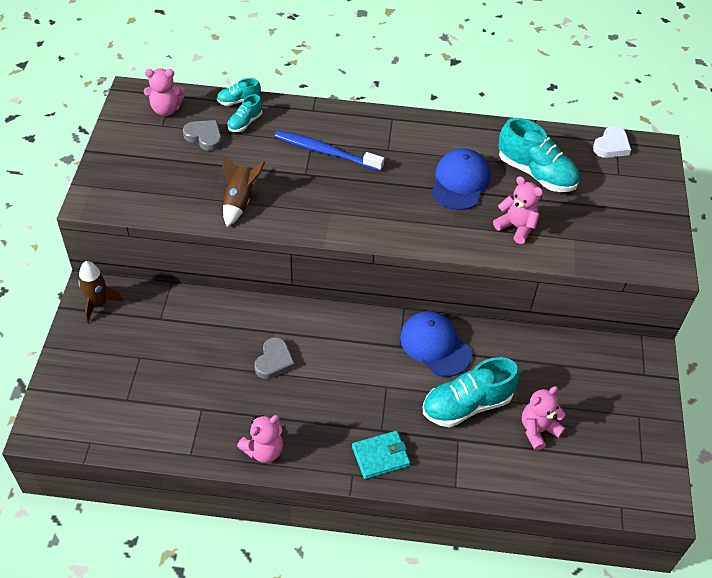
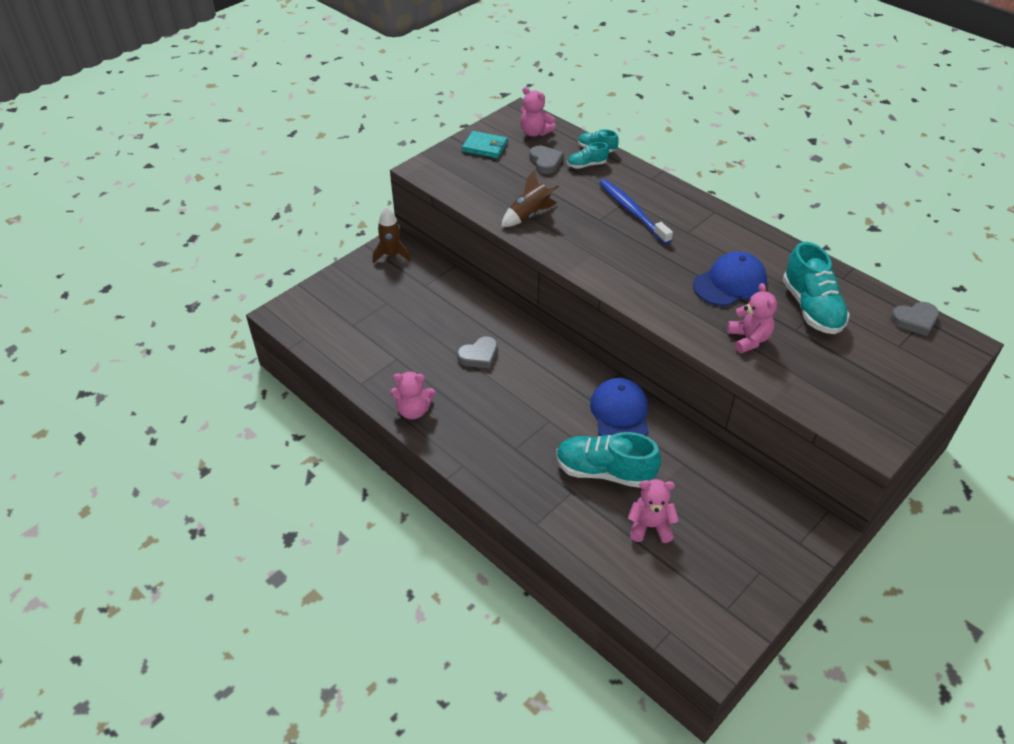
camera: 40 degrees right, 5 degrees down
(380, 456) = (497, 466): turquoise wallet -> turquoise wallet (485, 147)
(611, 146) = (915, 320): white heart -> grey heart

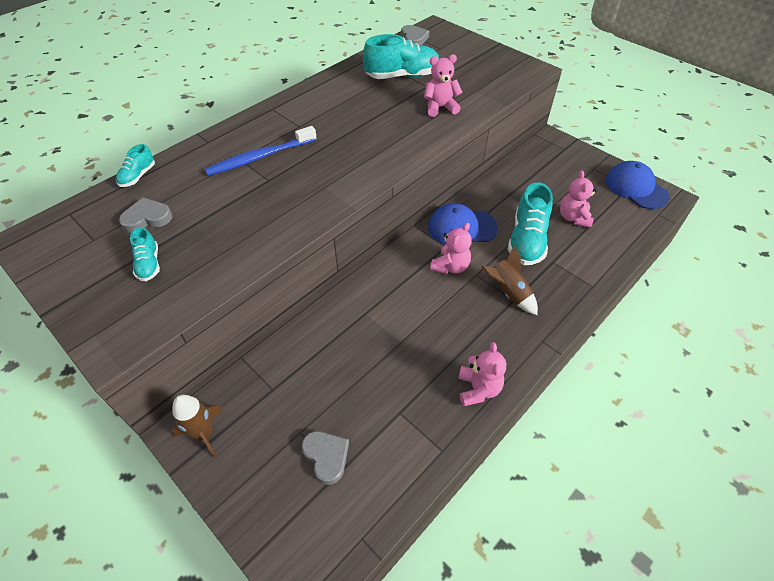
camera: 90 degrees left, 5 degrees up
(479, 355) = (394, 330): grey heart -> grey heart (326, 456)
(485, 147) = (88, 276): turquoise wallet -> none
(529, 215) = (248, 234): brown rocket -> brown rocket (508, 292)
(535, 132) = (78, 226): pink teddy bear -> pink teddy bear (450, 266)
(587, 165) = (167, 185): turquoise shoe -> turquoise shoe (149, 264)
(730, 283) = (371, 110): blue cap -> blue cap (636, 188)

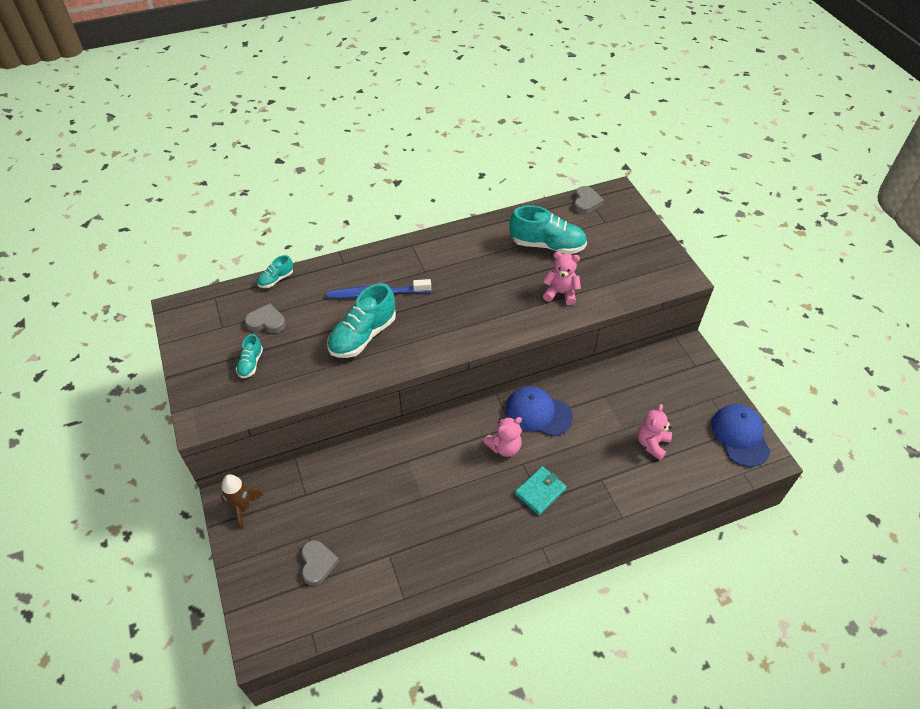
camera: 25 degrees right, 0 degrees up
(478, 389) = (461, 563): pink teddy bear -> none
(508, 292) = (540, 491): brown rocket -> turquoise wallet
(527, 240) = (590, 449): turquoise shoe -> turquoise shoe (363, 336)

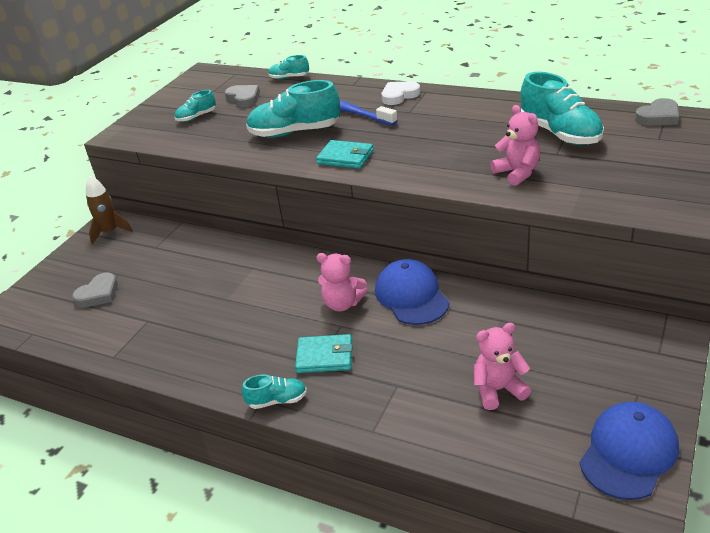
camera: 50 degrees right, 15 degrees down
(397, 258) = (399, 95): none -> white heart
(434, 339) = (345, 157): none -> turquoise wallet
(550, 541) = (277, 400): none -> turquoise shoe

